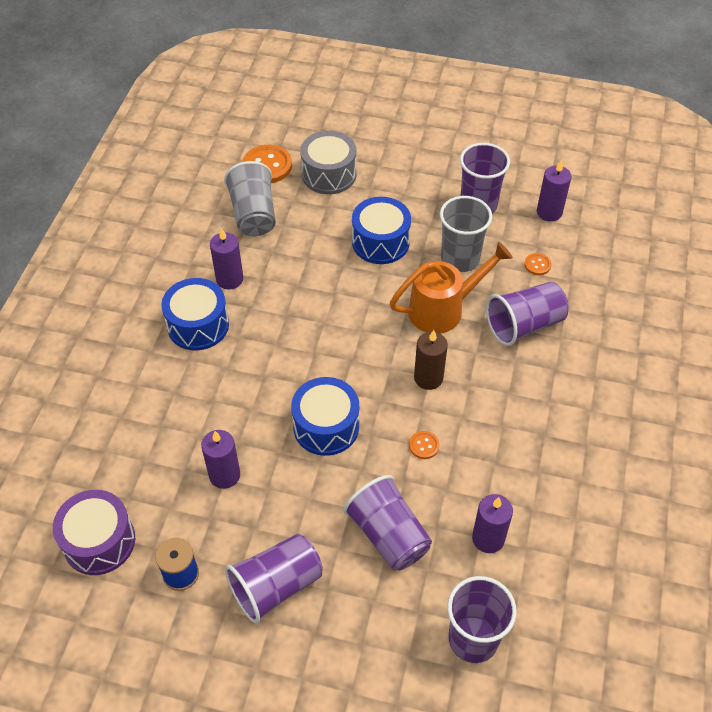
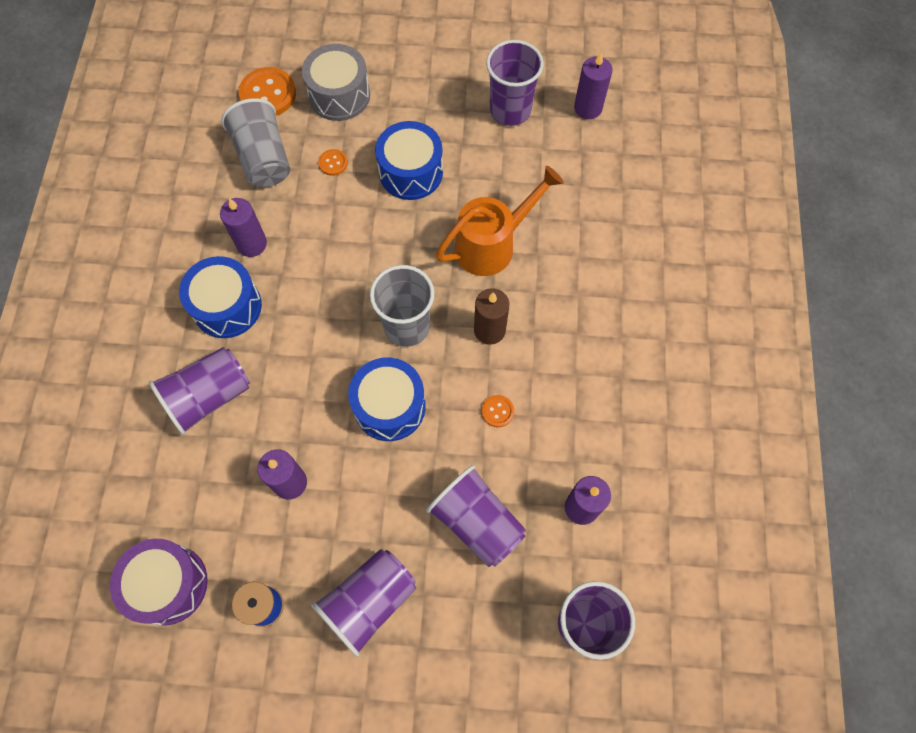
camera: 10 degrees left, 15 degrees up
(460, 259) = (500, 180): grey cup -> grey cup (407, 326)
(524, 325) = (581, 250): purple cup -> purple cup (209, 397)
(537, 265) = (585, 175): orange button -> orange button (333, 163)

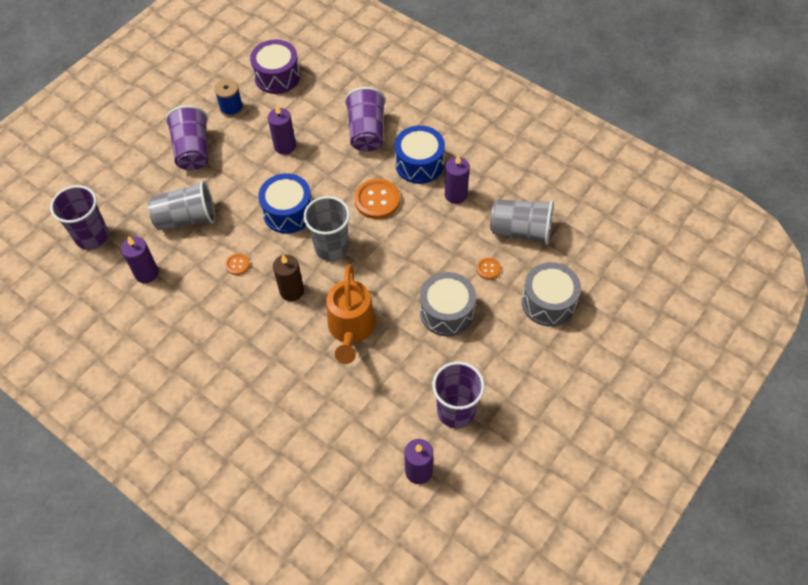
camera: 125 degrees right, 10 degrees down
(268, 94) = (579, 258): orange button -> orange button (377, 200)
(411, 172) = (447, 312): blue drum -> grey drum
(477, 522) = (186, 218): purple cup -> grey cup

